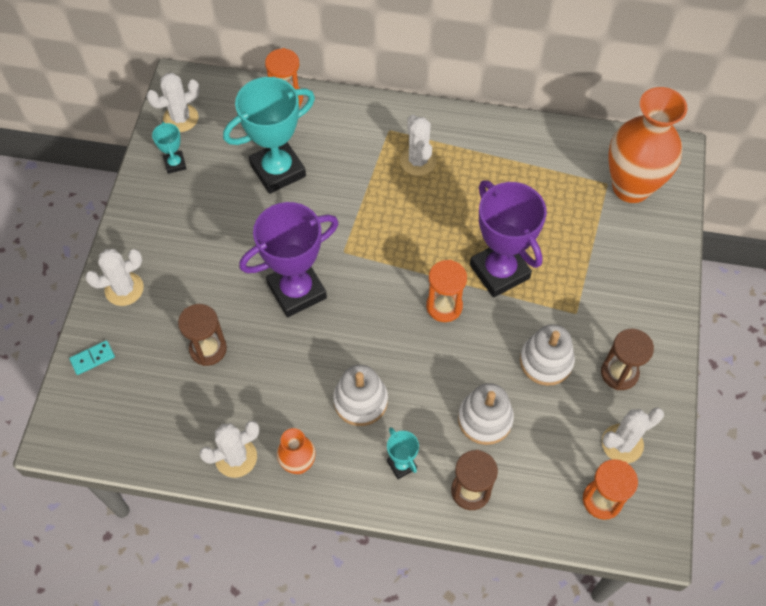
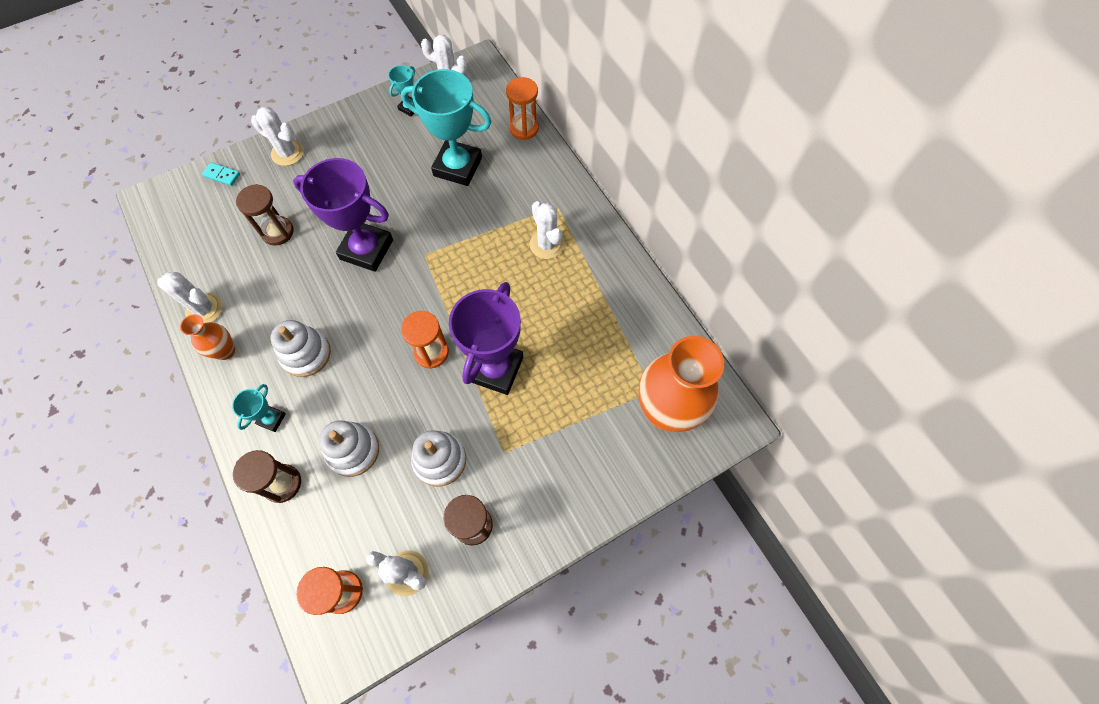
camera: 50 degrees right, 5 degrees up
(418, 161) = (546, 244): white cactus -> white cactus turned 60 degrees counterclockwise

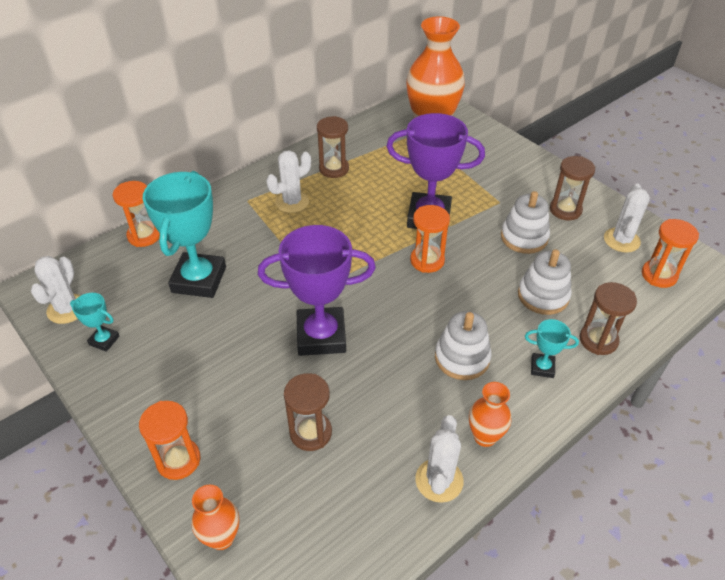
camera: 100 degrees left, 20 degrees down
(222, 175) = (221, 537): turquoise domino -> orange vase
(287, 153) = (178, 460): white cactus -> orange hourglass
(366, 249) = (321, 336): purple trophy -> purple trophy turned 75 degrees clockwise
(595, 289) = (334, 169): none -> brown hourglass

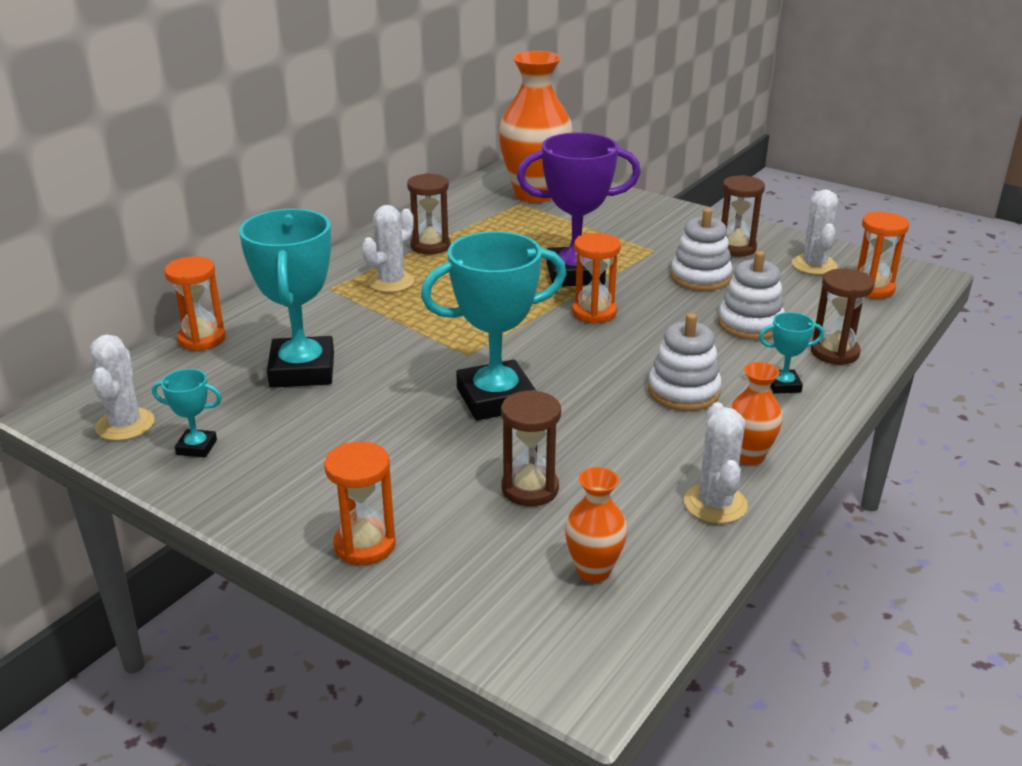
camera: 15 degrees left, 15 degrees down
(221, 537) = (463, 607): orange vase -> orange vase (593, 570)
(321, 336) = (496, 398): purple trophy -> turquoise trophy

